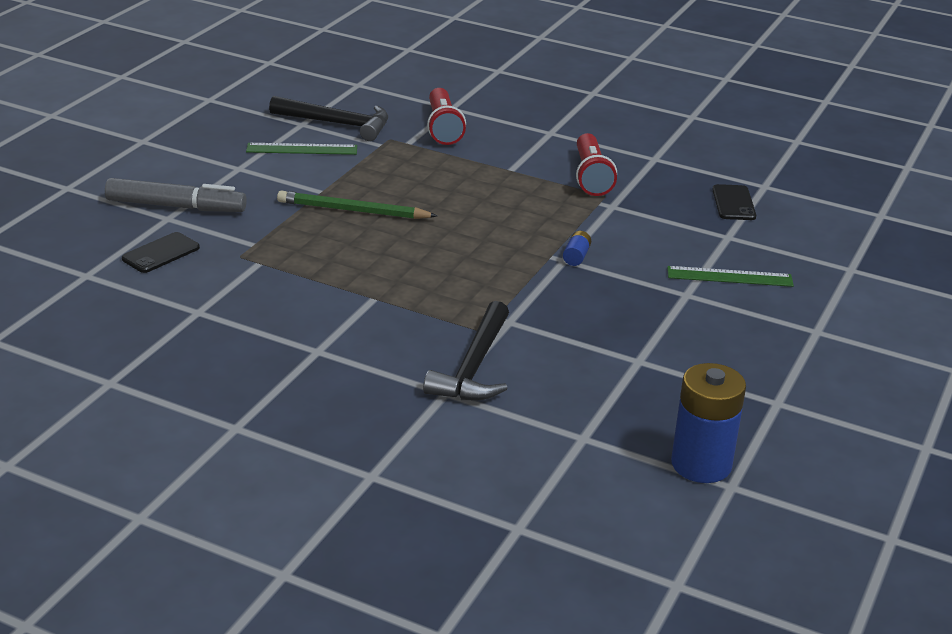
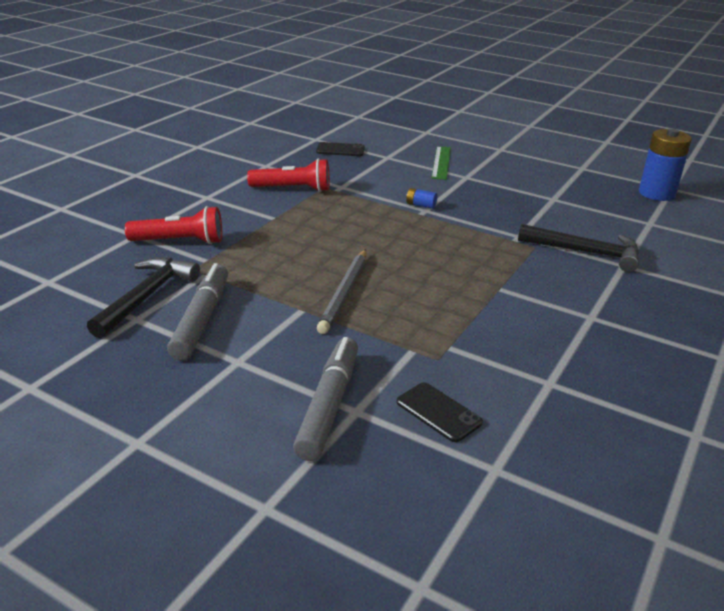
camera: 85 degrees left, 0 degrees up
(302, 149) = (202, 319): green ruler -> grey marker
(353, 211) = (344, 293): green pencil -> grey pencil

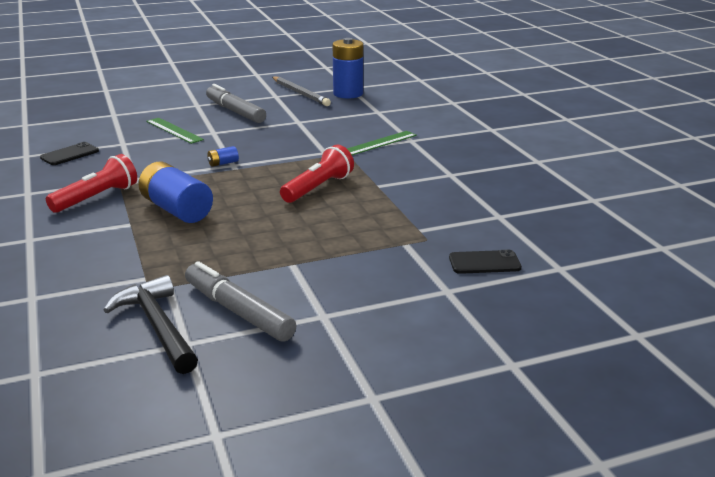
camera: 50 degrees left, 5 degrees down
(180, 241) = (88, 279): red flashlight -> red flashlight (318, 188)
(318, 224) = (177, 210): none -> blue battery
(329, 405) = (428, 298): grey marker -> grey marker (235, 111)
(344, 293) = (297, 239): grey pencil -> grey pencil (300, 93)
(585, 252) = (379, 143): black hammer -> green ruler

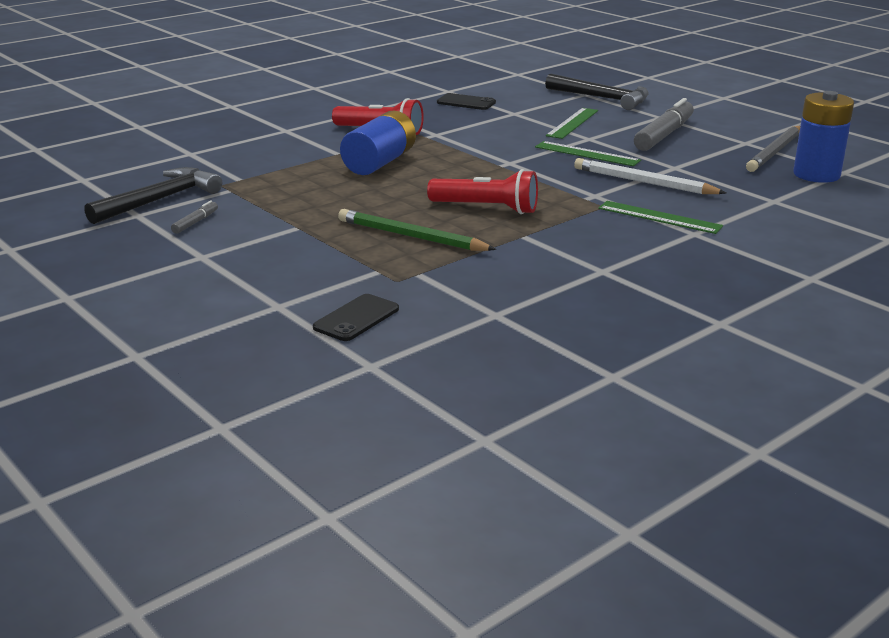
camera: 70 degrees right, 0 degrees up
(132, 111) = (602, 98): none -> black hammer
(223, 163) = (508, 158): blue battery -> none
(238, 311) = (195, 222): grey marker -> grey marker, size x0.45
(244, 139) = (587, 154): none -> green ruler
(316, 134) = (644, 182): none -> white pencil
(350, 222) = (411, 236): none -> green pencil
(484, 263) = (356, 318): black phone -> black phone turned 60 degrees clockwise

